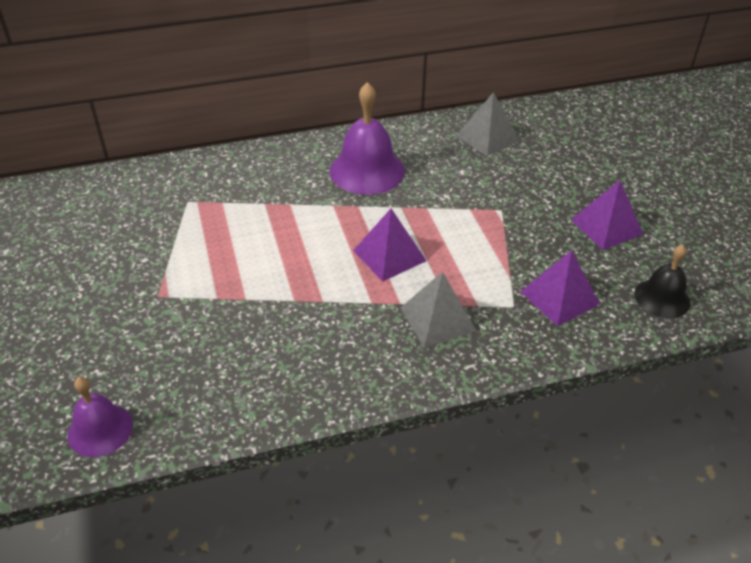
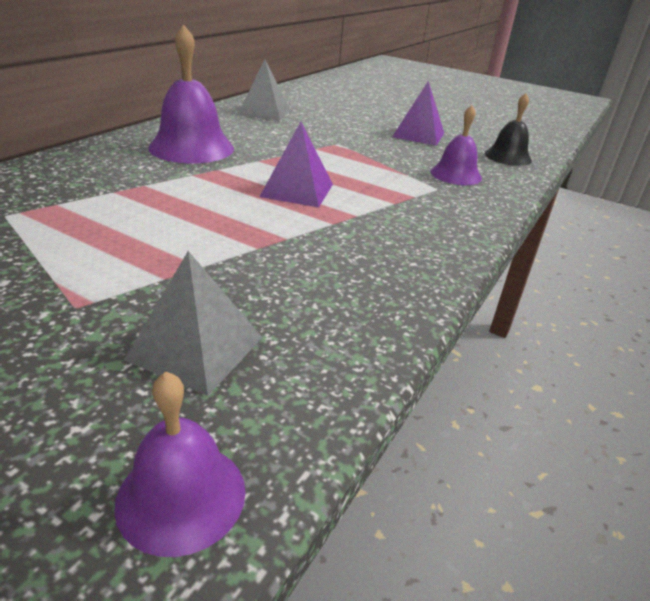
camera: 45 degrees left, 10 degrees down
(438, 319) = (401, 214): grey pyramid -> grey pyramid (195, 348)
(559, 297) = (455, 174): purple pyramid -> purple bell

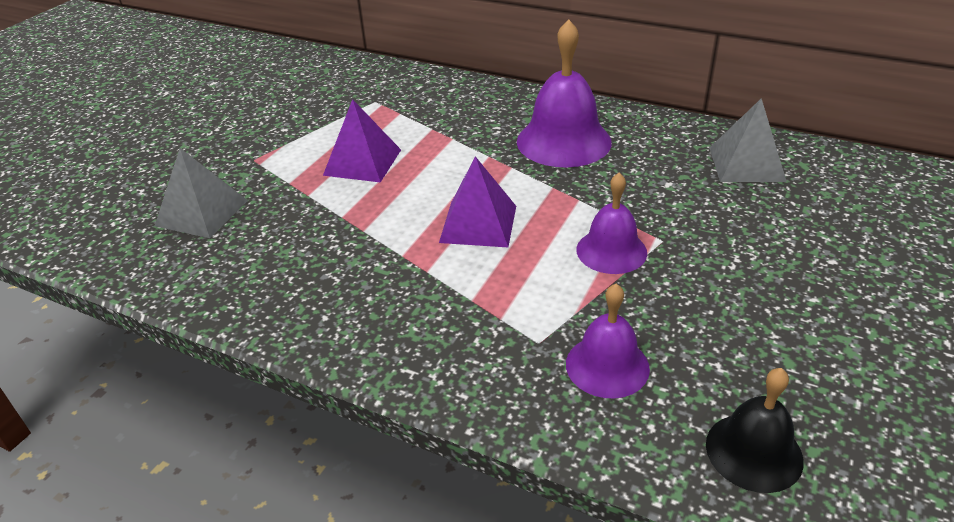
camera: 90 degrees right, 5 degrees up
(181, 496) = (82, 231): purple bell -> purple bell (611, 251)
(418, 135) = (783, 325): purple pyramid -> purple pyramid (362, 162)

